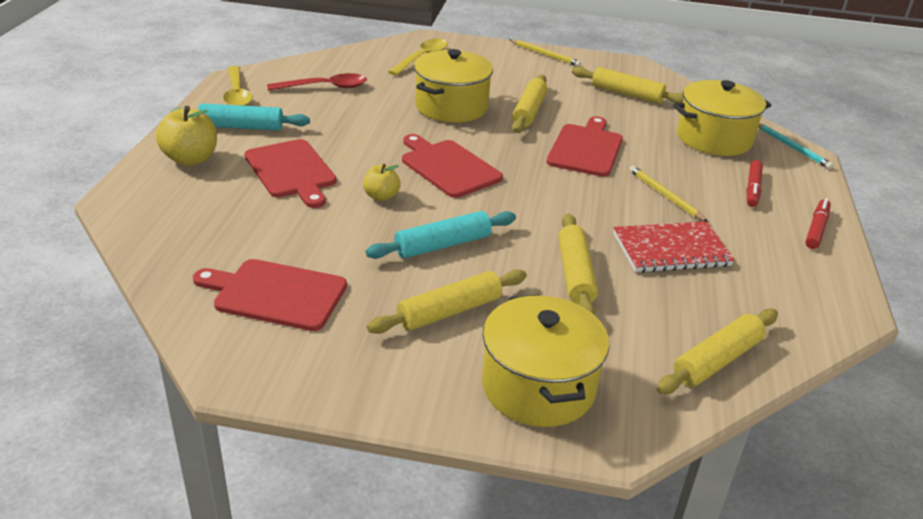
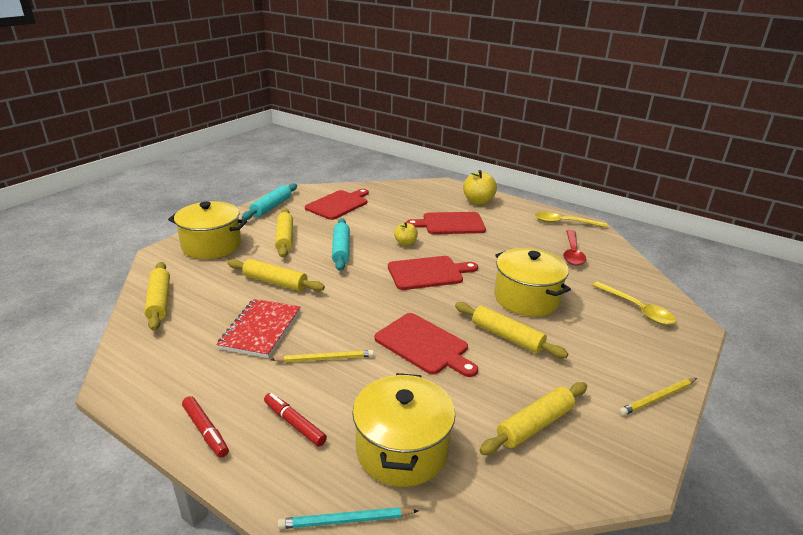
camera: 115 degrees right, 5 degrees down
(241, 127) = (514, 218): turquoise rolling pin -> turquoise rolling pin (271, 207)

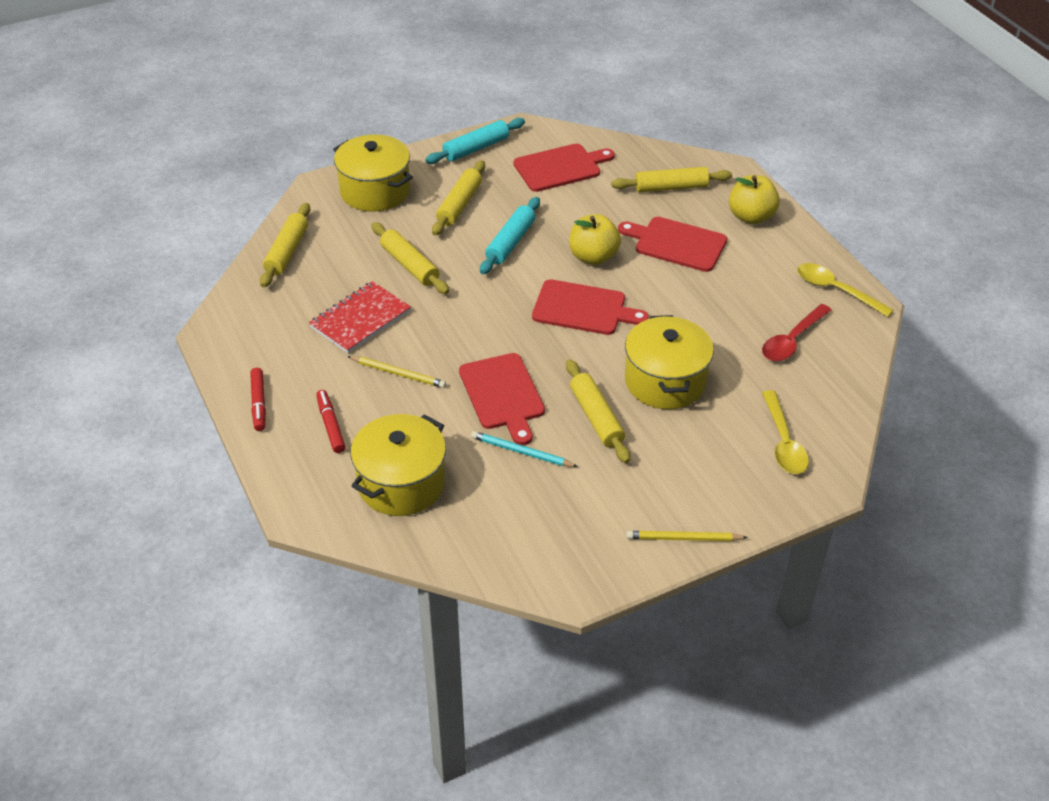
camera: 30 degrees right, 15 degrees up
(345, 521) = (318, 517): turquoise pencil -> turquoise pencil (521, 452)
(405, 243) = (593, 257): yellow apple -> yellow apple, size x1.64
(535, 425) = (535, 511): yellow rolling pin -> yellow rolling pin (671, 187)

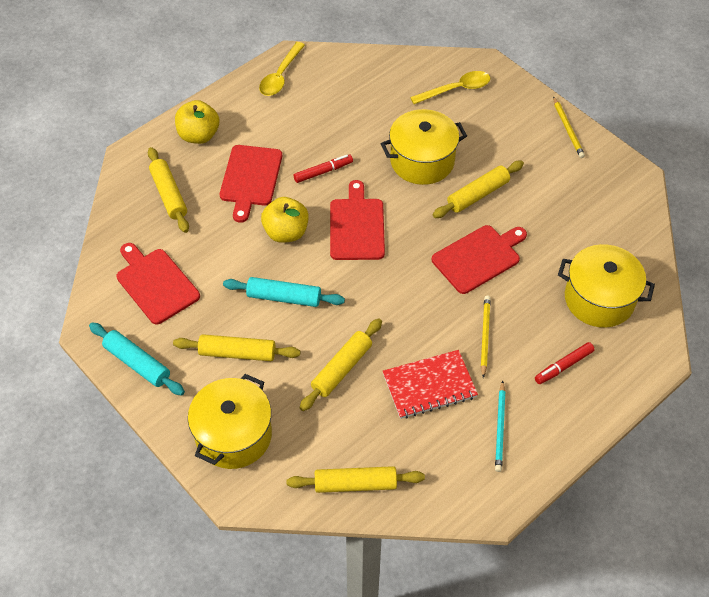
camera: 105 degrees left, 10 degrees up
(259, 403) = (563, 430): red marker -> red marker (323, 172)
(360, 319) = (429, 386): red notebook -> red notebook turned 45 degrees counterclockwise
(521, 452) = (533, 232): turquoise pencil -> turquoise pencil (500, 428)
(792, 340) = (348, 95): red spoon -> none

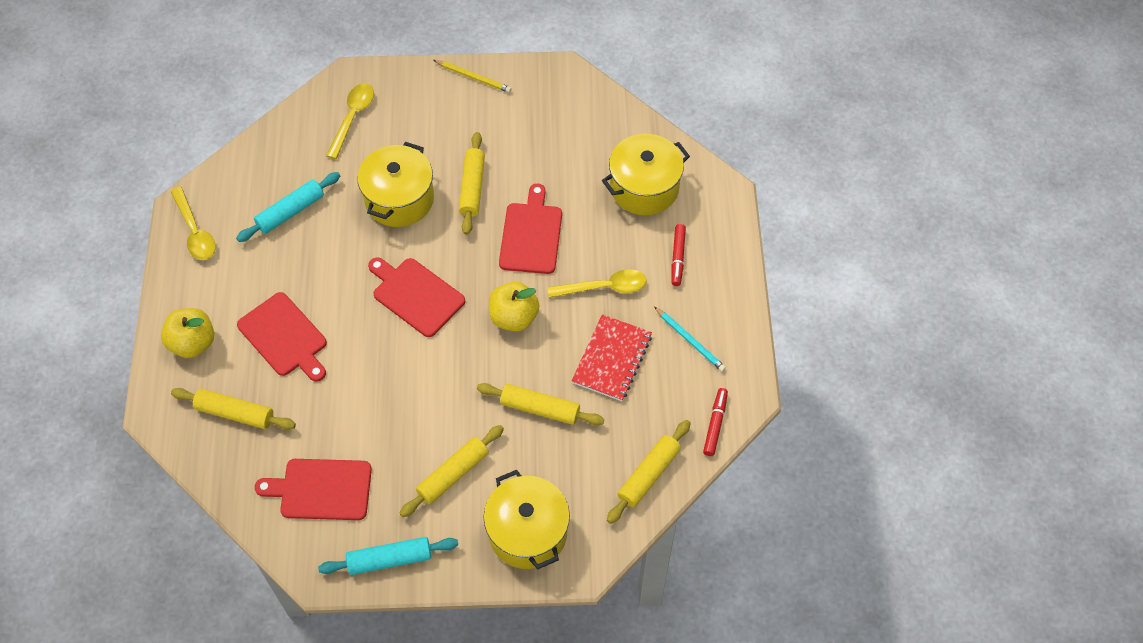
camera: 50 degrees left, 5 degrees up
(284, 297) = (432, 400): turquoise rolling pin -> turquoise rolling pin (290, 212)
(286, 232) = (369, 351): yellow apple -> yellow apple (514, 317)
(323, 172) = (335, 277): red marker -> red marker (715, 424)
(342, 369) = (540, 408): yellow rolling pin -> yellow rolling pin turned 60 degrees counterclockwise
(484, 336) = (604, 287): yellow pencil -> yellow spoon

